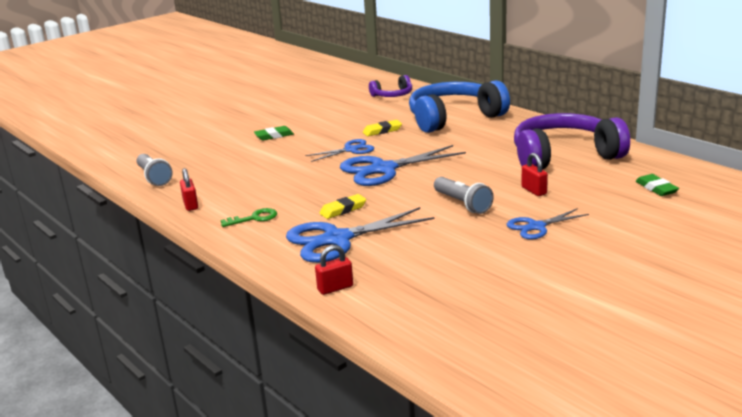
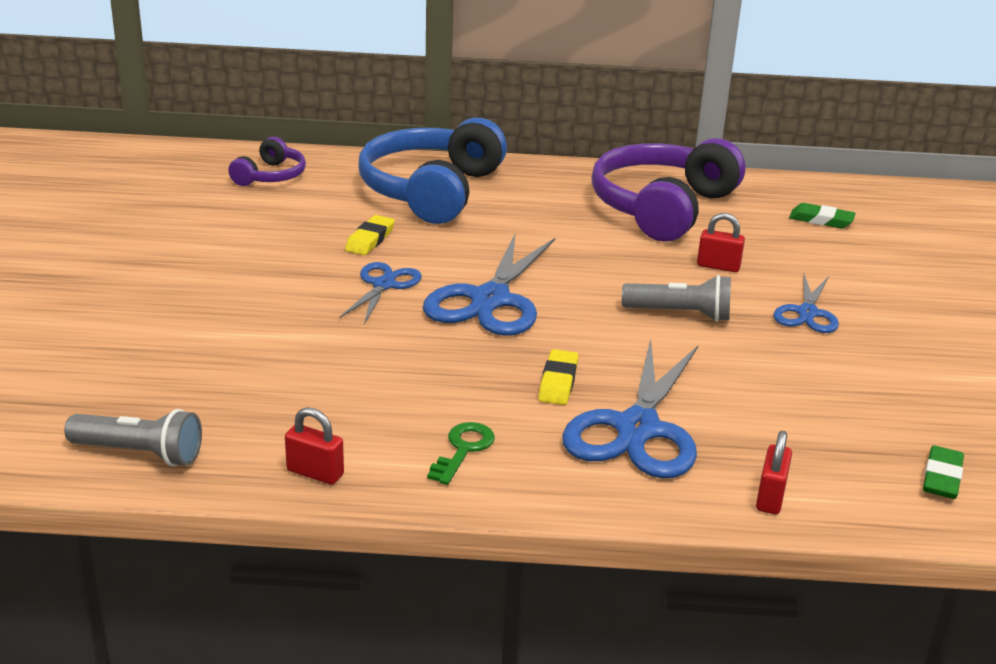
camera: 50 degrees left, 5 degrees up
(274, 136) = (210, 301): green eraser -> green eraser (941, 477)

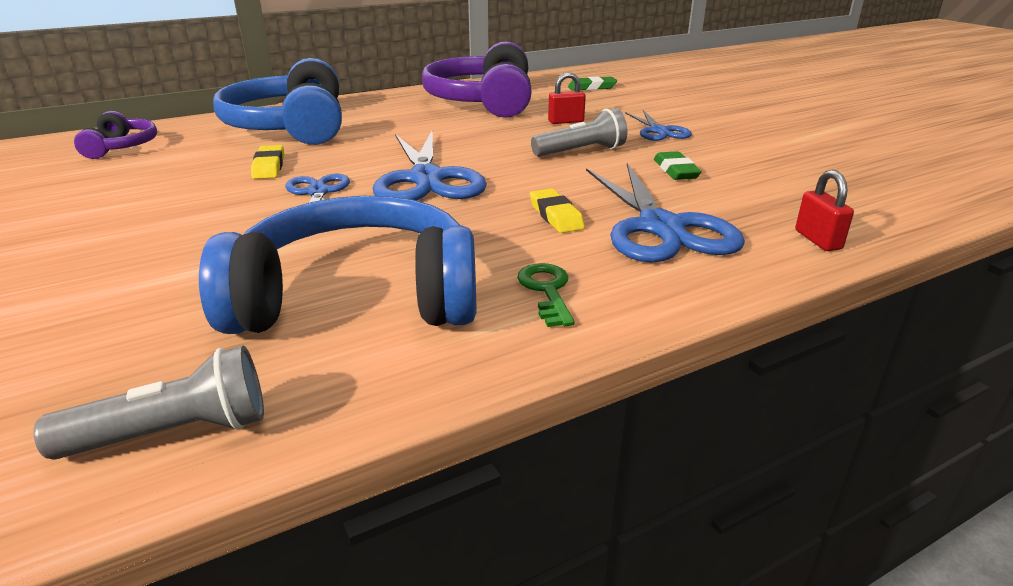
camera: 30 degrees left, 0 degrees up
(315, 473) = (425, 367): red padlock -> none
(322, 400) = (357, 297): none -> blue headphones
(941, 477) = (884, 192): green eraser -> green eraser (675, 170)

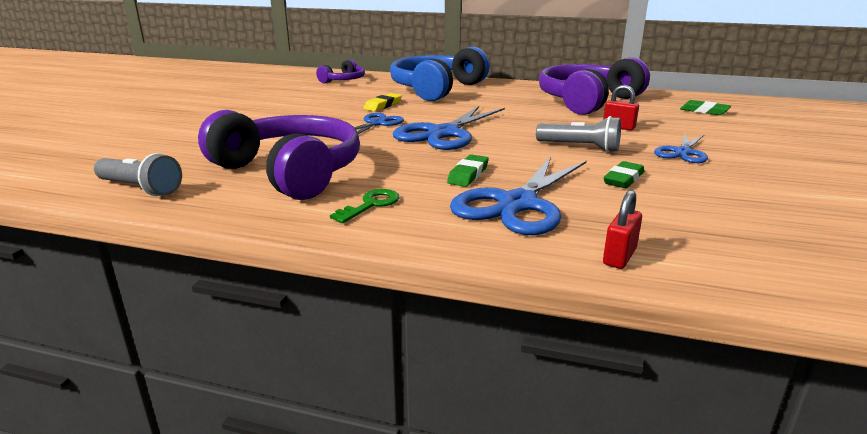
camera: 45 degrees right, 5 degrees down
(357, 297) = (290, 172): blue headphones -> purple headphones
(556, 216) = (468, 175): yellow eraser -> green eraser

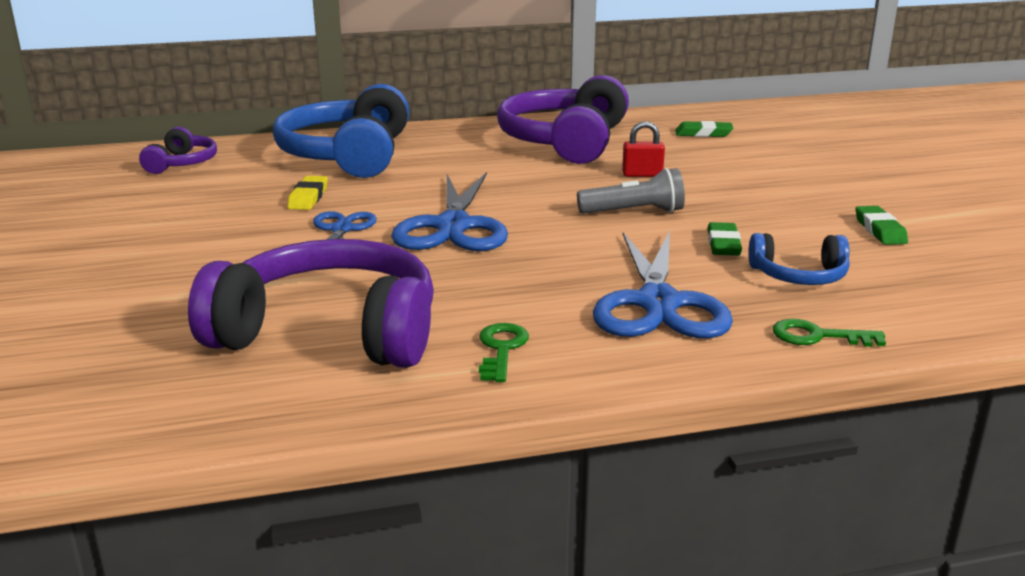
camera: 30 degrees left, 0 degrees up
(141, 188) = (144, 415): grey flashlight -> none
(468, 175) = (559, 279): green eraser -> green eraser (880, 230)
(619, 257) = (818, 336): red padlock -> green key
(661, 212) = (799, 276): none -> blue headphones
(683, 152) = (741, 196): blue scissors -> none

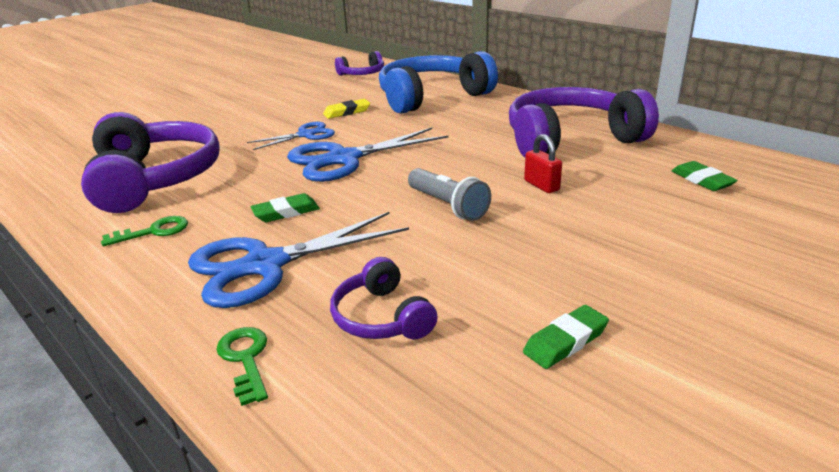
camera: 60 degrees right, 5 degrees up
(723, 244) = (419, 261): green eraser -> green eraser (286, 212)
(799, 276) = (381, 317): blue headphones -> purple headphones

